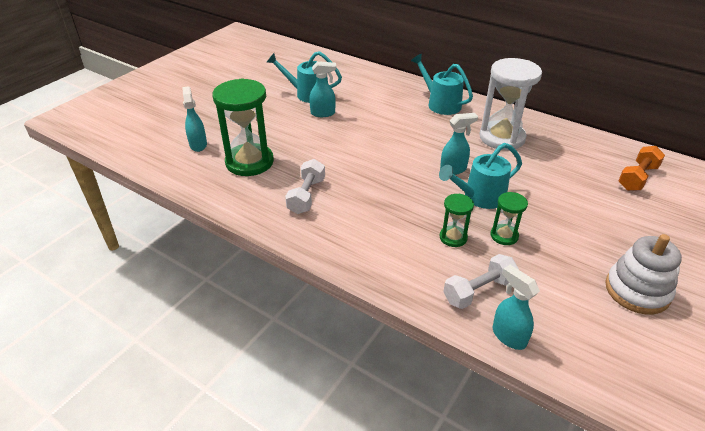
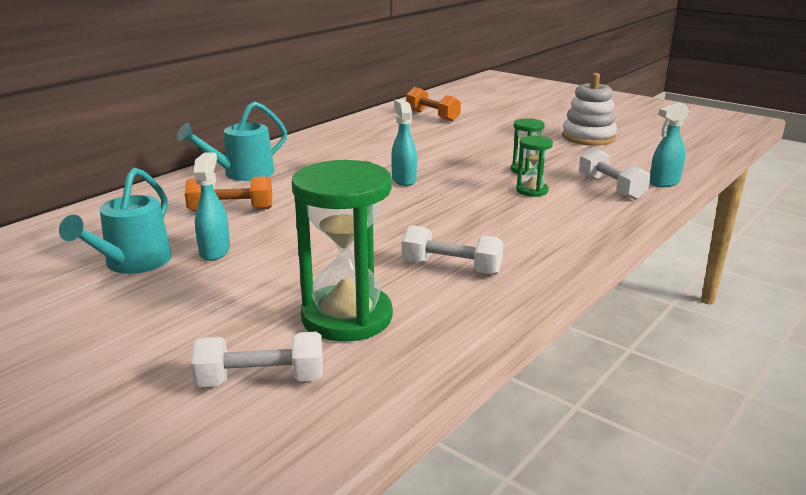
camera: 85 degrees left, 15 degrees down
(198, 145) = (261, 380): turquoise spray bottle -> white dumbbell
(379, 109) = (231, 210): none -> orange dumbbell
(479, 197) = (460, 173): turquoise watering can -> none
(502, 138) = (343, 153): white hourglass -> none

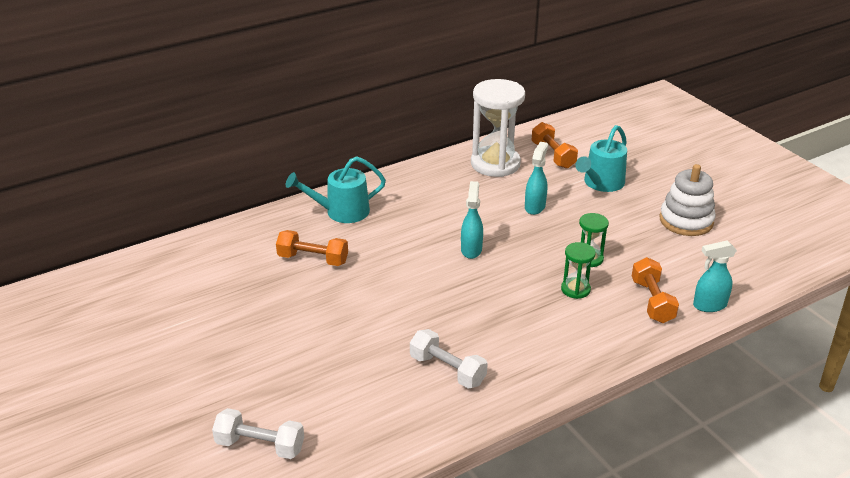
camera: 20 degrees right, 10 degrees up
(133, 263) = (220, 306): turquoise watering can -> turquoise watering can (601, 183)
(215, 251) = (281, 307): turquoise spray bottle -> turquoise spray bottle (535, 207)
(347, 317) = (343, 402): green hourglass -> none
(382, 126) = (495, 164): none -> white hourglass
(611, 187) = (652, 301): white dumbbell -> orange dumbbell

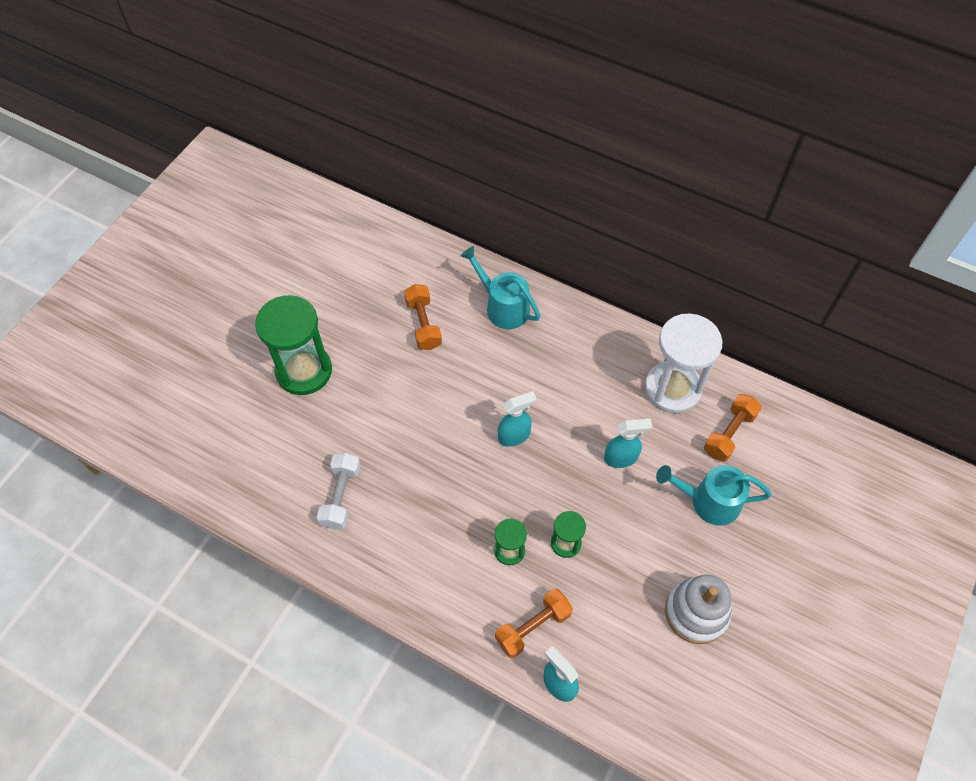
camera: 60 degrees right, 25 degrees up
(260, 445) = (197, 414): white dumbbell -> none
(286, 349) = (304, 371): none -> green hourglass

